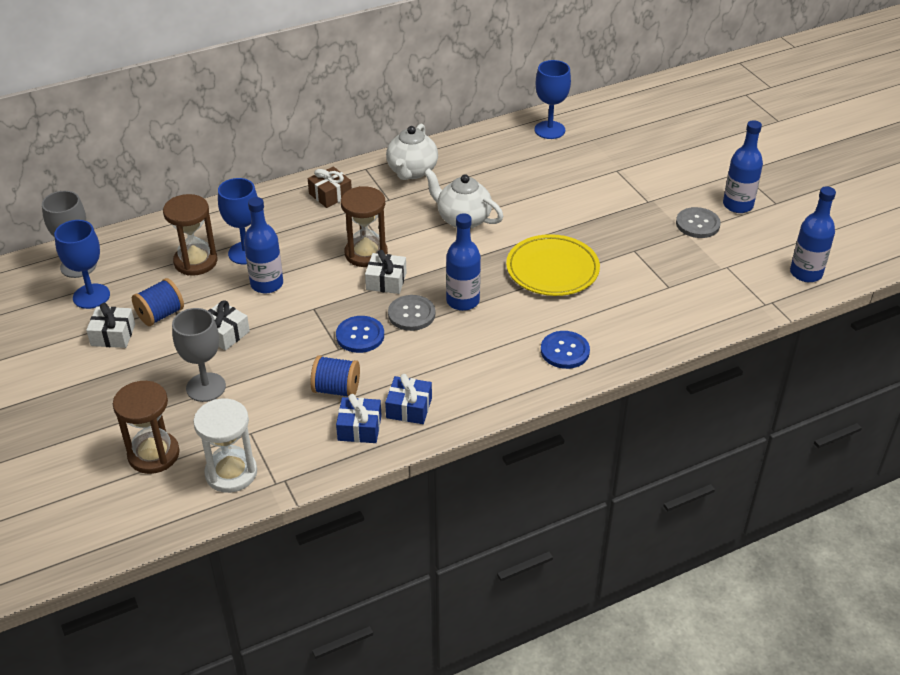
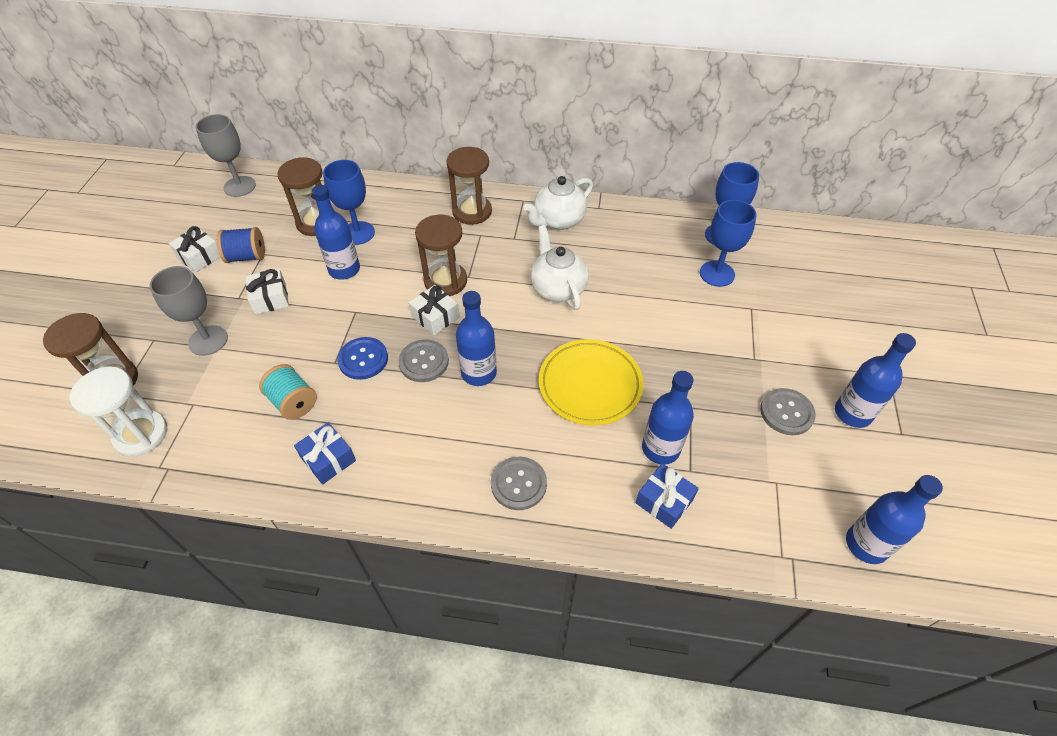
camera: 35 degrees right, 10 degrees up
(91, 296) = (221, 216): blue goblet -> blue goblet (717, 274)
(330, 195) = (472, 211): brown gift -> brown hourglass
(336, 389) = (293, 402): blue spool -> turquoise spool
(359, 428) = (271, 454): blue gift -> blue gift (664, 501)
(565, 351) = (518, 484): blue button -> grey button
(638, 284) = (660, 448): none -> blue bottle

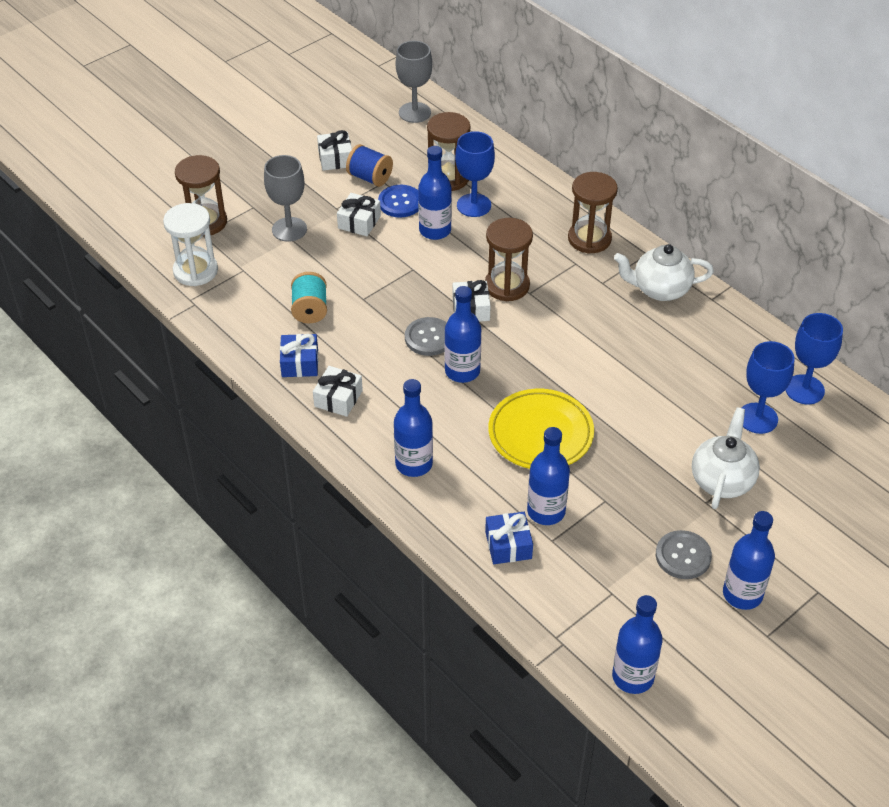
camera: 40 degrees right, 5 degrees down
(363, 359) = (386, 309): blue button -> blue button (400, 202)
(395, 469) = (338, 398): none -> white gift
(518, 484) = (414, 464): grey button -> blue bottle
(557, 289) = (595, 346): white teapot -> white teapot (722, 480)

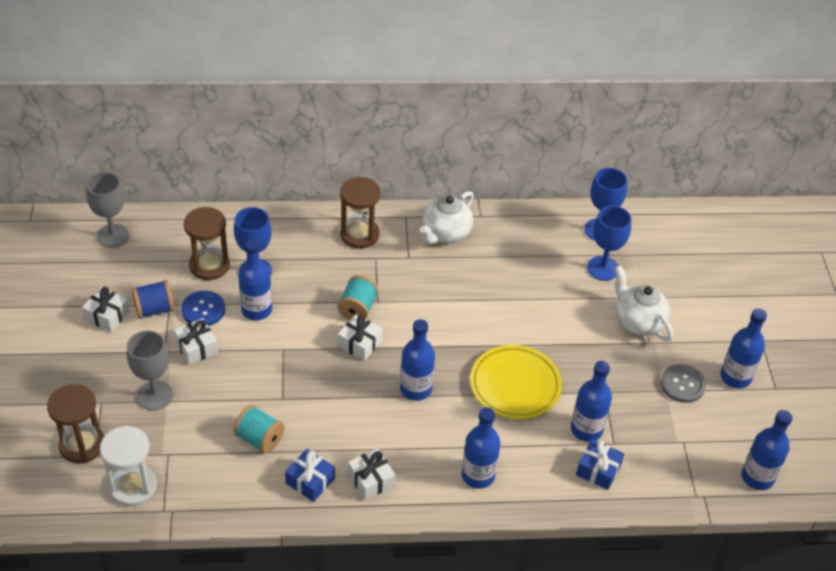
camera: 55 degrees left, 0 degrees up
(429, 338) = (363, 386): grey button -> none
(507, 286) = (357, 308): brown hourglass -> turquoise spool

